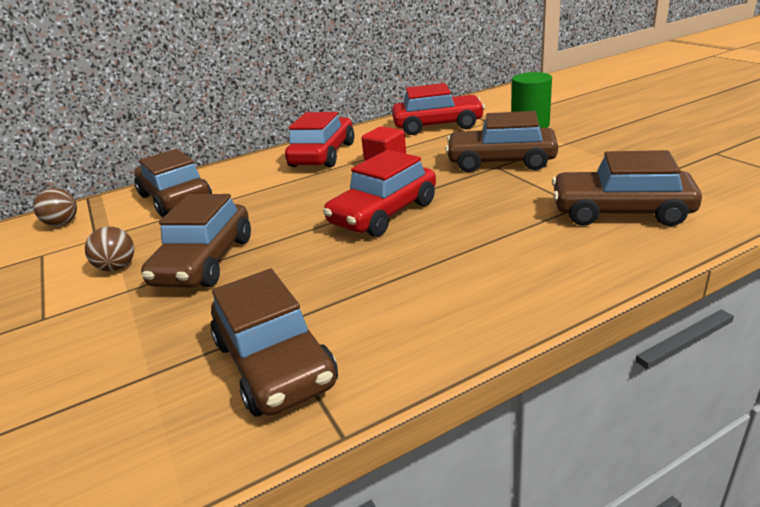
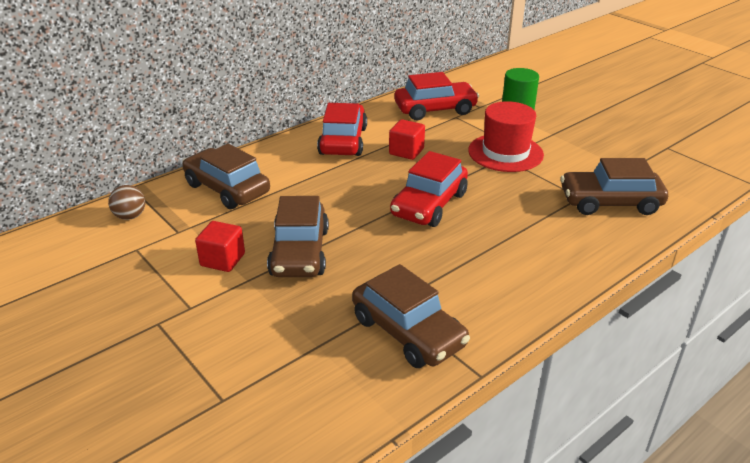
camera: 15 degrees left, 5 degrees up
(117, 267) = (222, 260): brown ball -> red cube
(501, 162) = (505, 153): brown car -> red hat

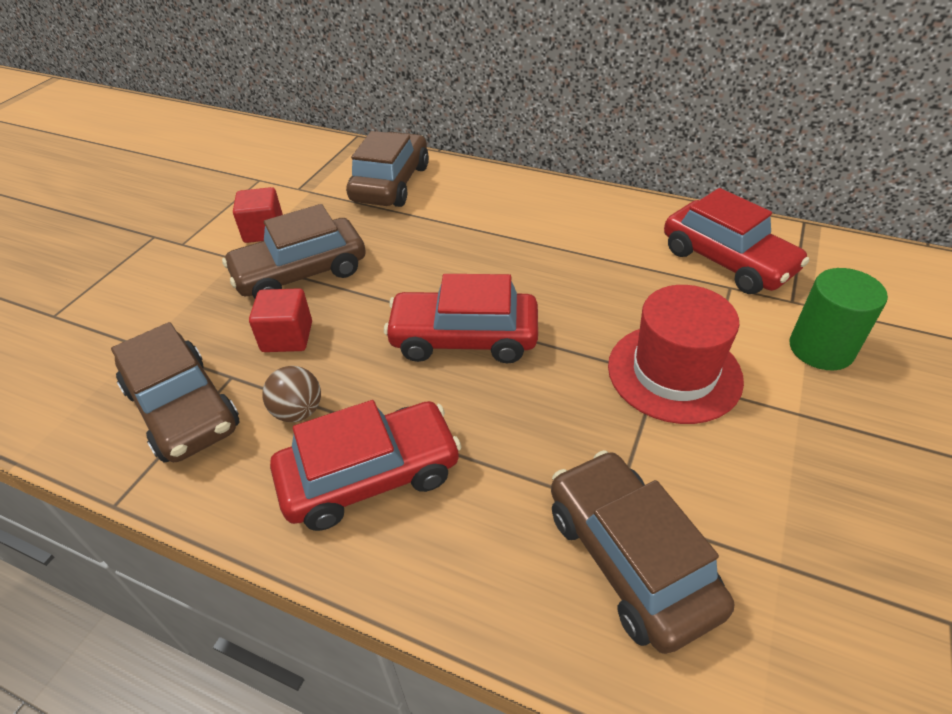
camera: 65 degrees right, 10 degrees up
(130, 216) = (308, 155): brown ball -> brown ball (298, 411)
(343, 141) = (558, 216): red car -> red car (370, 476)
(406, 151) = (581, 274): red cube -> red cube (287, 337)
(408, 332) = (183, 409): brown car -> brown car turned 60 degrees counterclockwise

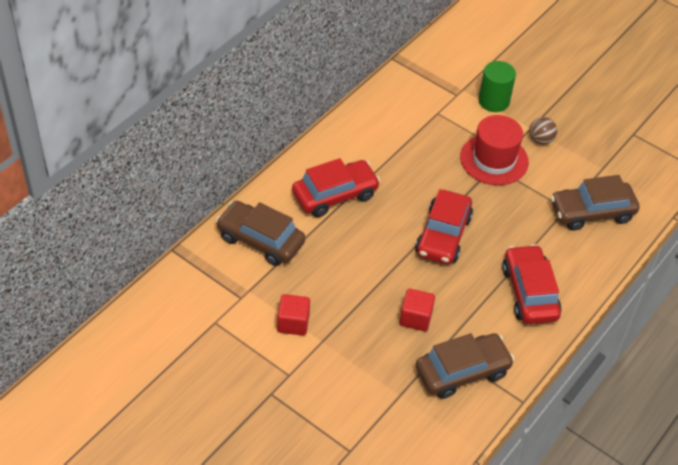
camera: 80 degrees left, 5 degrees up
(298, 411) = (479, 318): brown ball -> brown ball (540, 140)
(301, 273) = (353, 305): brown car -> none
(727, 261) = (415, 104): red car -> red car (335, 195)

